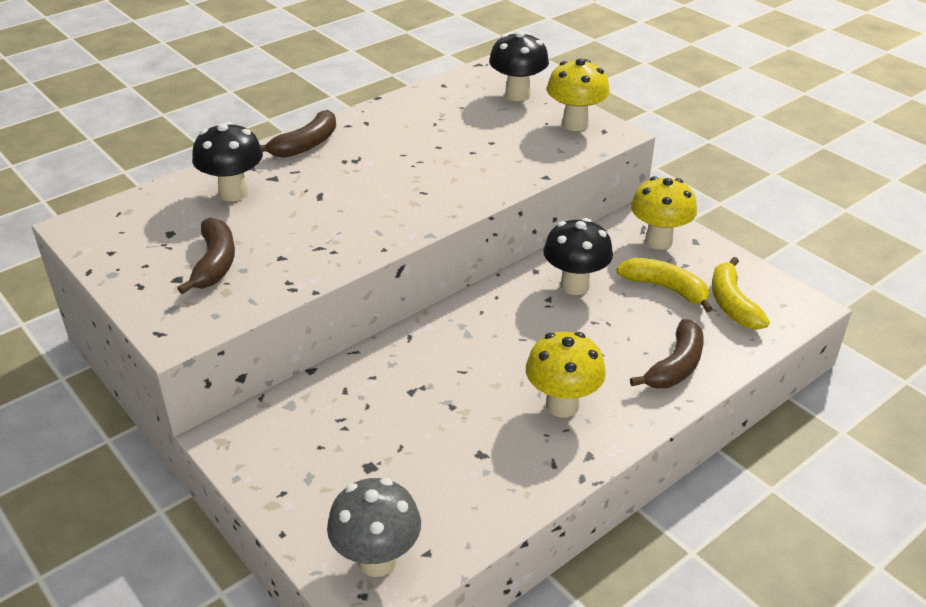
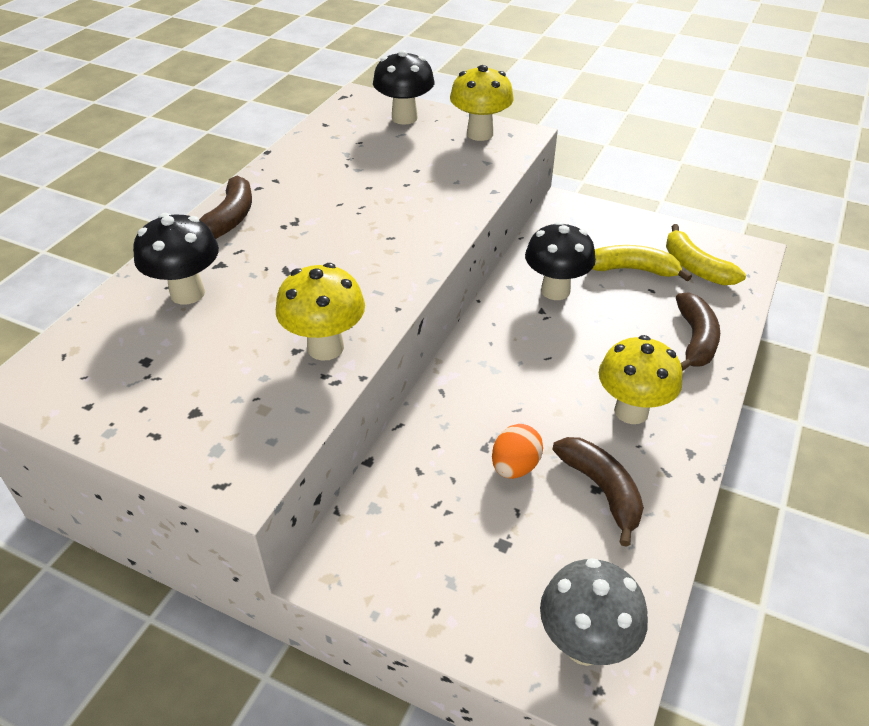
camera: 25 degrees left, 5 degrees up
(215, 263) = (226, 380): brown banana -> brown banana (601, 490)
(424, 413) = (515, 466): none -> orange egg
(658, 241) = (594, 227): yellow mushroom -> yellow mushroom (325, 347)

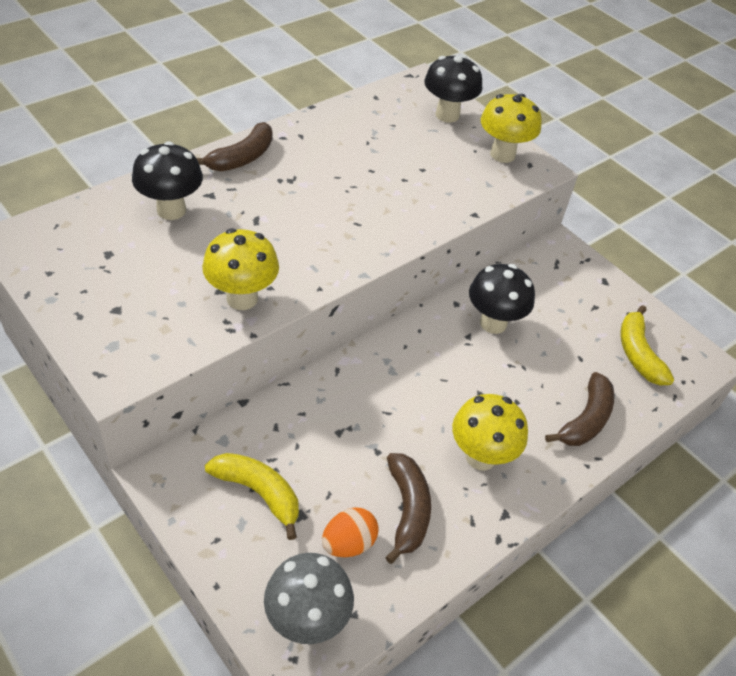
camera: 20 degrees right, 5 degrees up
(515, 466) = (351, 458): orange egg -> orange egg (348, 543)
(633, 270) = (577, 332): yellow banana -> yellow banana (258, 493)

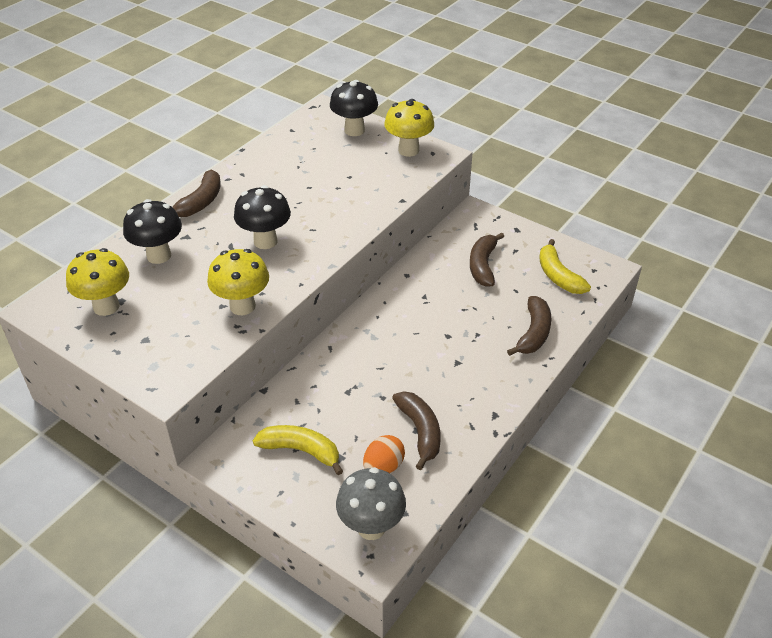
camera: 10 degrees left, 5 degrees down
(480, 456) = (463, 380): yellow mushroom -> yellow mushroom (106, 306)
(493, 323) = (440, 282): black mushroom -> black mushroom (265, 241)
(550, 316) = (483, 265): none -> brown banana

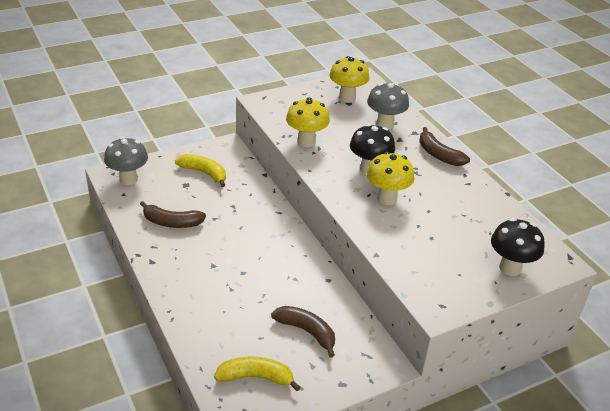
camera: 115 degrees right, 5 degrees down
(159, 255) = (385, 124): black mushroom -> grey mushroom
(301, 451) = (204, 173): yellow banana -> yellow banana turned 105 degrees counterclockwise
(383, 467) = (162, 198): orange egg -> none
(408, 150) = (455, 290): yellow mushroom -> yellow mushroom (386, 198)
(533, 333) = (204, 322): brown banana -> none

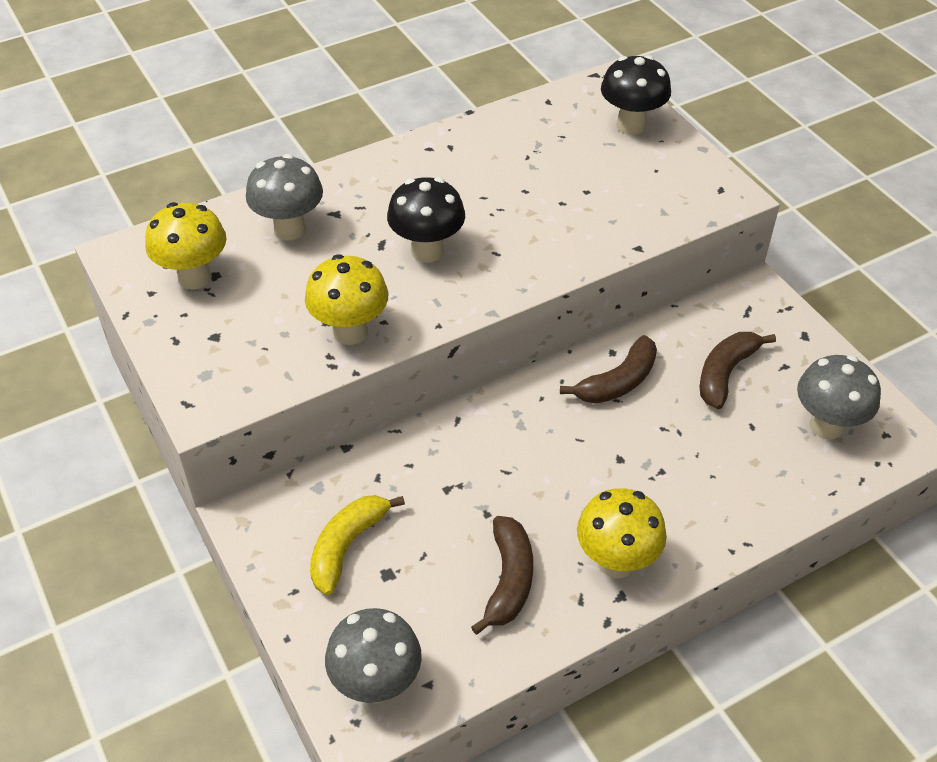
camera: 90 degrees left, 10 degrees up
(256, 377) = (826, 426): yellow banana -> grey mushroom
(386, 198) = (503, 233): yellow mushroom -> yellow mushroom (616, 562)
(438, 155) = (378, 171): brown banana -> brown banana (618, 382)

